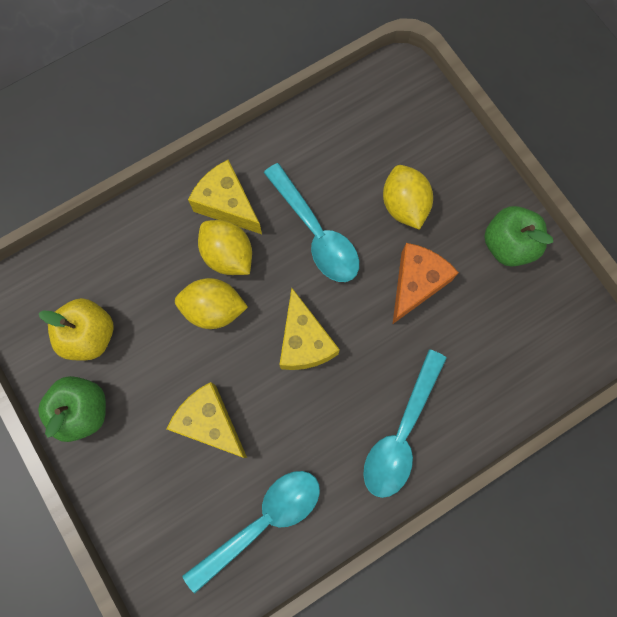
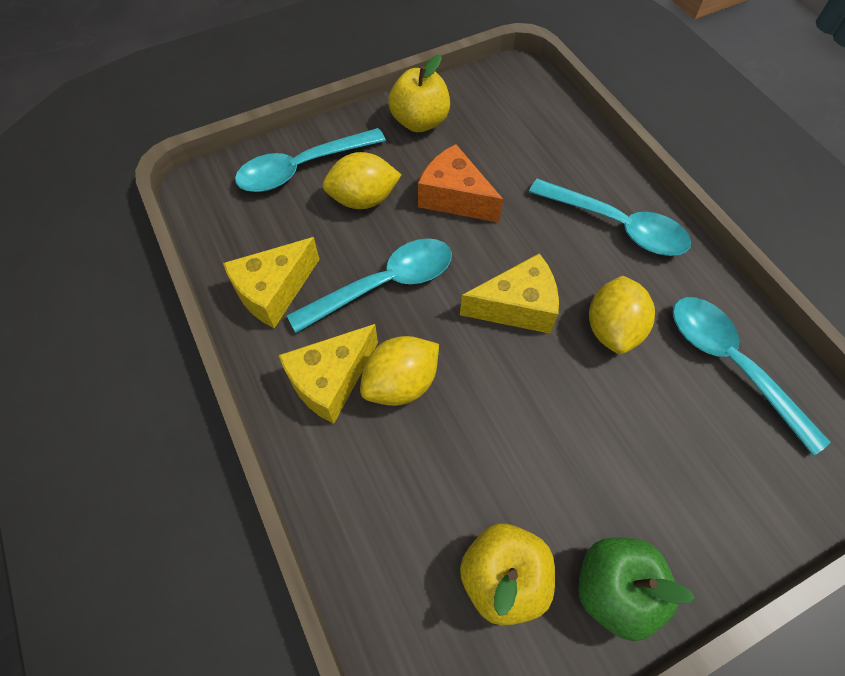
camera: 85 degrees left, 15 degrees down
(210, 422) = (619, 416): yellow cheese -> yellow cheese (273, 291)
(214, 309) = (472, 404): yellow lemon -> yellow lemon (612, 329)
(432, 149) = (302, 168): none -> turquoise spoon
(508, 245) = (419, 122): green apple -> yellow apple

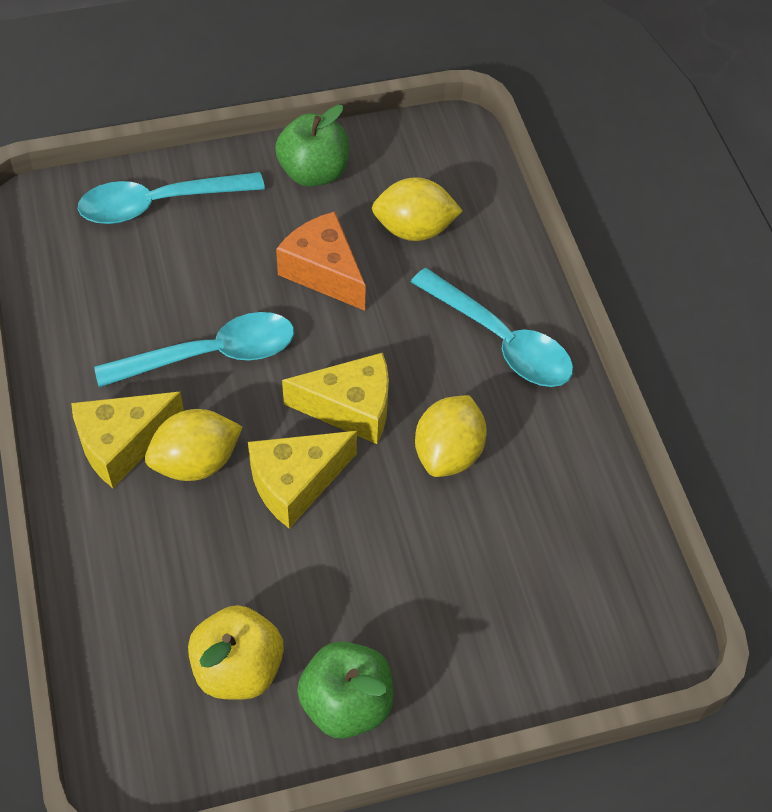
camera: 10 degrees right, 5 degrees down
(273, 291) = (88, 338): yellow cheese -> yellow cheese (295, 483)
(363, 199) = (218, 254): yellow lemon -> yellow lemon (414, 229)
(419, 122) = (314, 173): yellow apple -> green apple
(730, 364) = (565, 517): turquoise spoon -> none

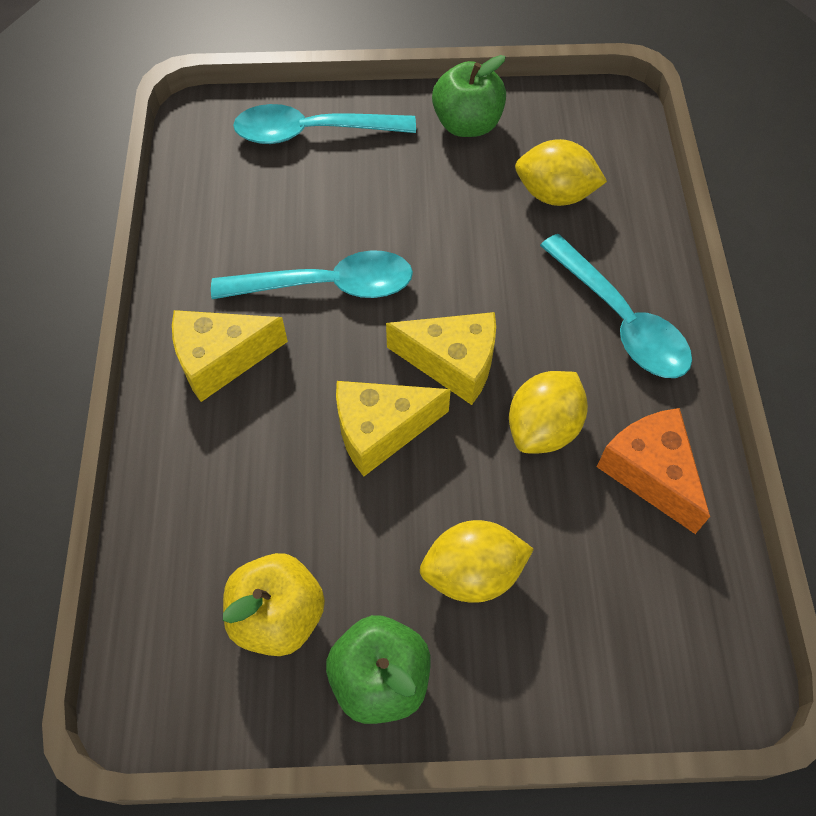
camera: 15 degrees right, 5 degrees up
(196, 462) = (287, 391): yellow lemon -> yellow lemon (472, 573)
(323, 272) = (455, 222): orange cheese -> orange cheese (650, 472)

